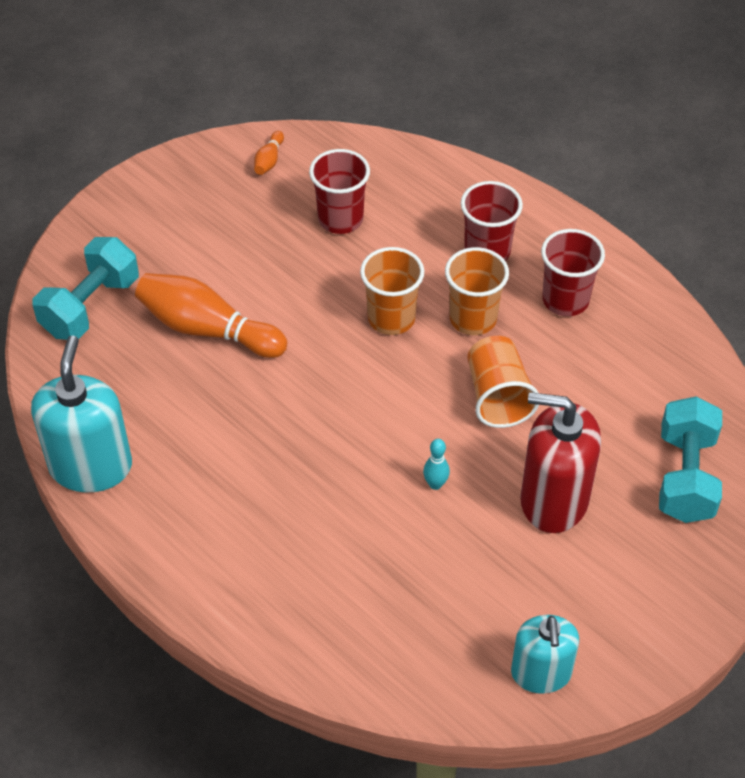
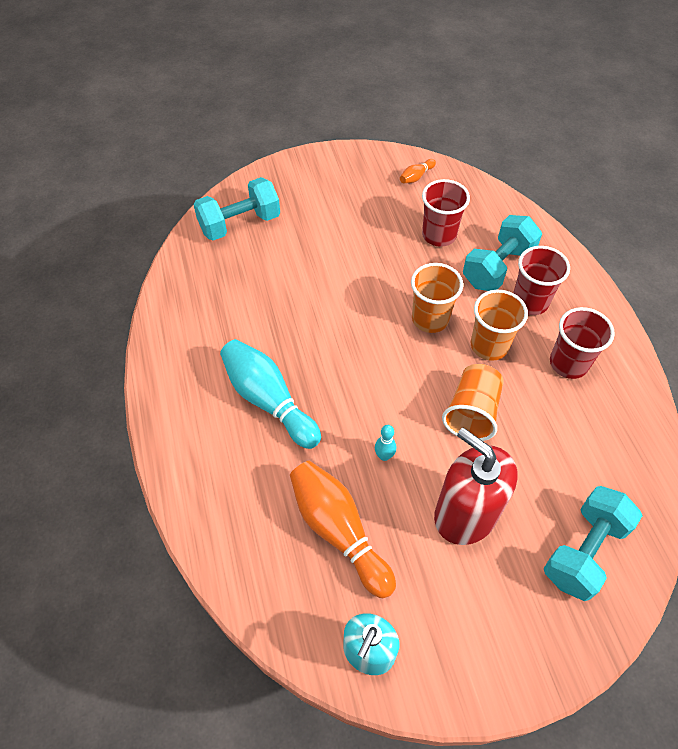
camera: 30 degrees right, 5 degrees up
(90, 466) = (167, 327): turquoise soap dispenser -> none
(207, 329) = (302, 271): orange bowling pin -> orange bowling pin (339, 531)
(271, 488) = (269, 400): none -> turquoise bowling pin
(429, 228) = (498, 267): none -> turquoise dumbbell

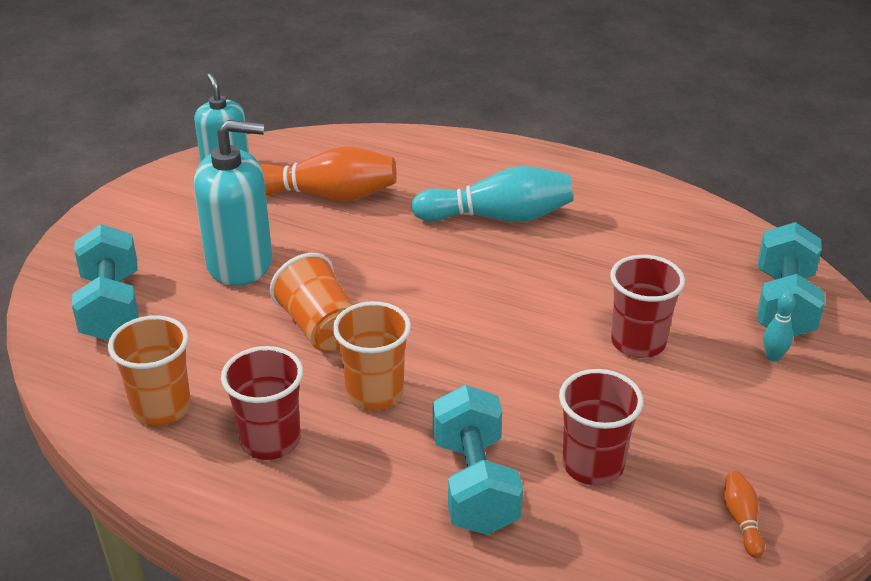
camera: 130 degrees right, 20 degrees down
(384, 456) = (354, 250): turquoise bowling pin -> turquoise bowling pin (773, 356)
(430, 319) = (466, 370): orange cup -> orange cup (161, 408)
(465, 514) = (240, 263): red soap dispenser -> turquoise soap dispenser
(530, 302) = (387, 474): red cup -> red cup (638, 342)

